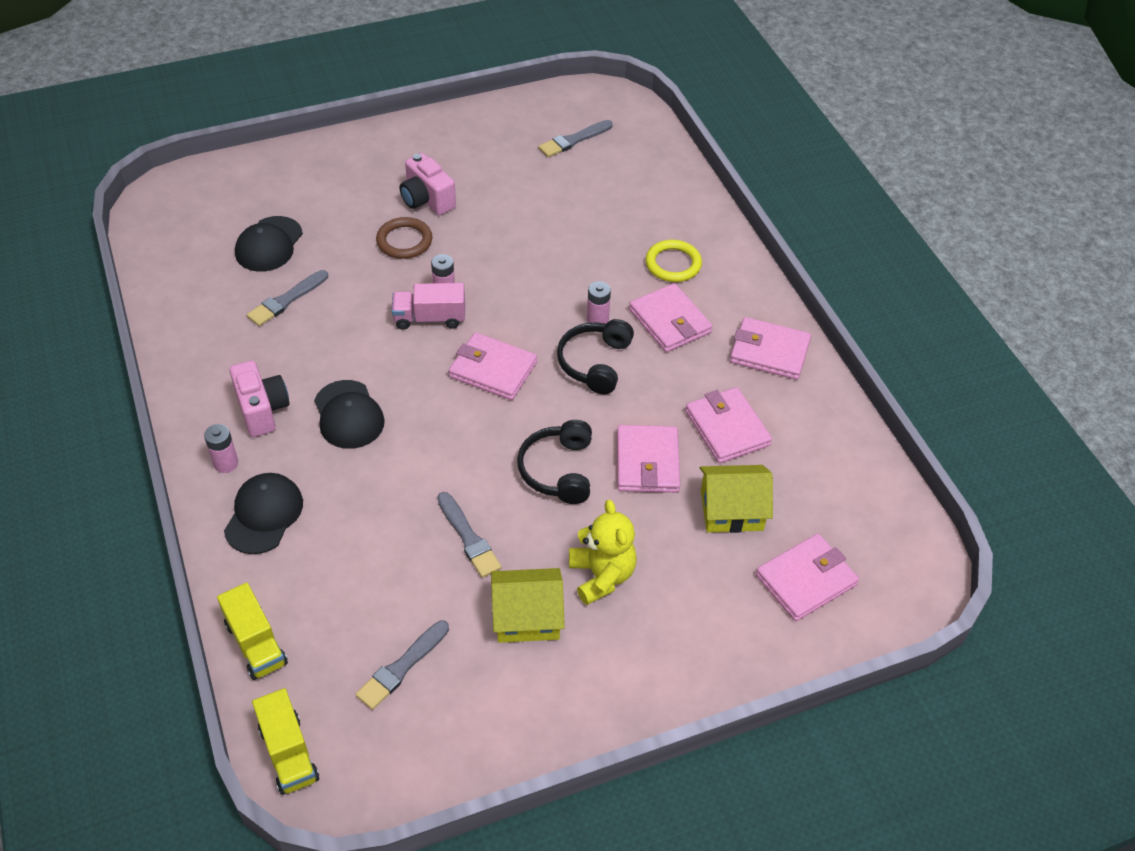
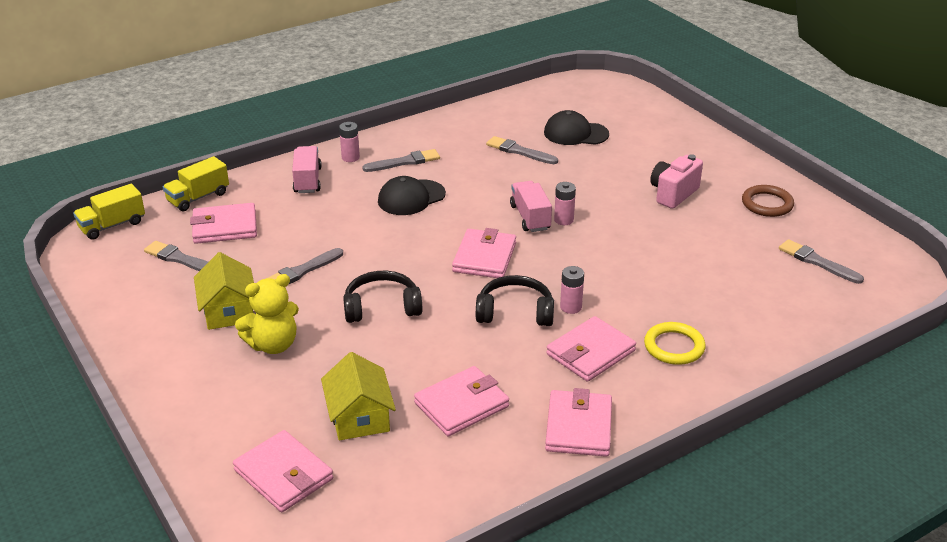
camera: 80 degrees right, 15 degrees down
(262, 410) = (404, 162): pink camera -> grey brush
(264, 515) = (307, 180): black cap -> pink truck
(404, 241) = (615, 191): brown ring -> brown ring (767, 204)
(647, 462) = (404, 357): pink wallet -> pink wallet (225, 227)

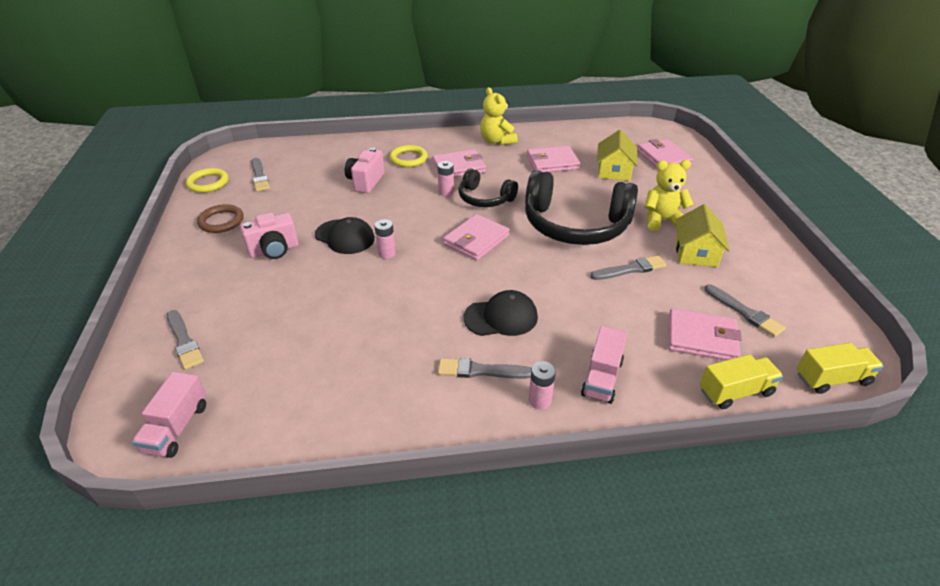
camera: 155 degrees left, 5 degrees up
(382, 307) = (575, 225): black headphones -> black headphones, size x1.84
(519, 151) = (349, 344): grey brush -> grey brush (184, 341)
(530, 217) = (411, 263): pink truck -> pink truck (177, 428)
(575, 133) = (266, 351): black cap -> black cap (345, 237)
(578, 427) = (497, 141): pink wallet -> yellow teddy bear
(684, 292) = (366, 182): none -> pink camera
(858, 237) = (208, 183): none -> yellow ring

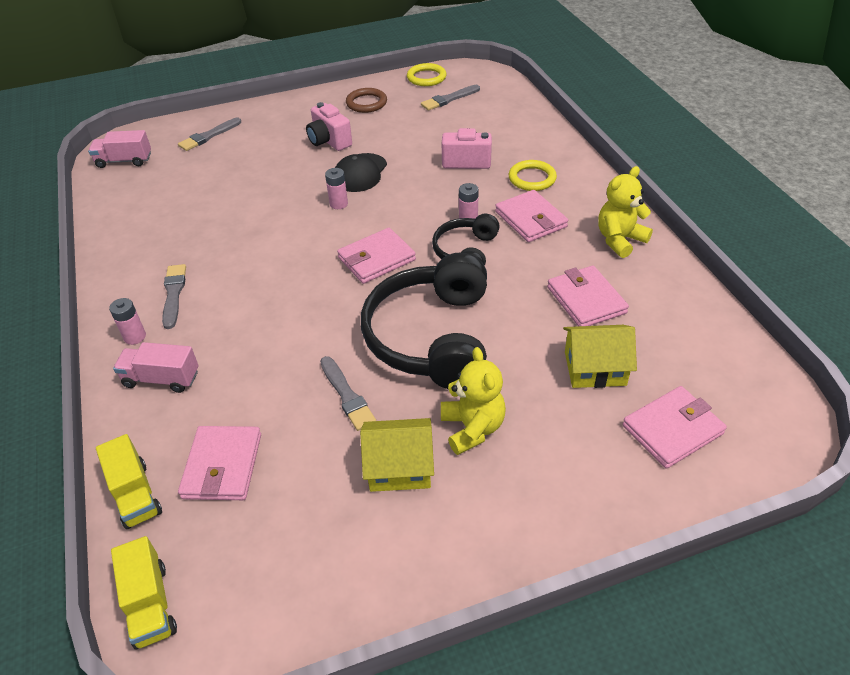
camera: 80 degrees right, 5 degrees up
(476, 240) = (376, 259): pink wallet -> pink wallet turned 60 degrees counterclockwise
(501, 317) = (248, 296): black cap -> none
(744, 312) = (274, 516): grey brush -> none

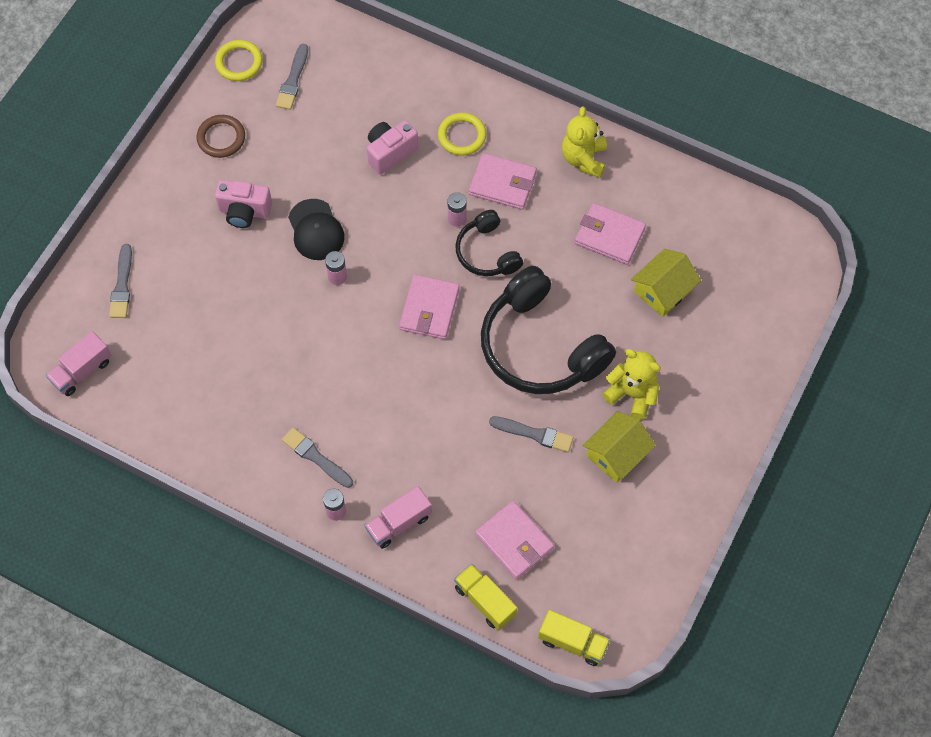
camera: 45 degrees left, 20 degrees up
(135, 494) = (485, 601): yellow truck -> yellow truck turned 150 degrees counterclockwise
(672, 429) = (742, 302): pink wallet -> none

